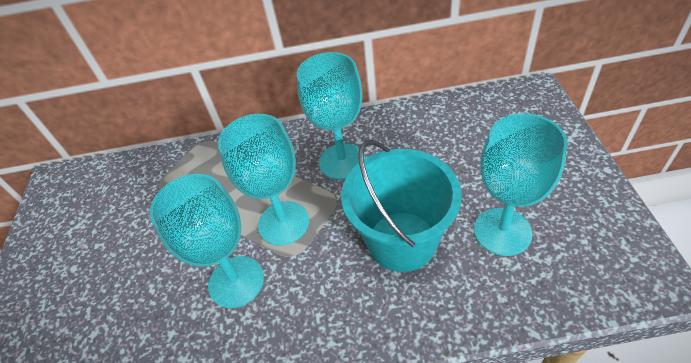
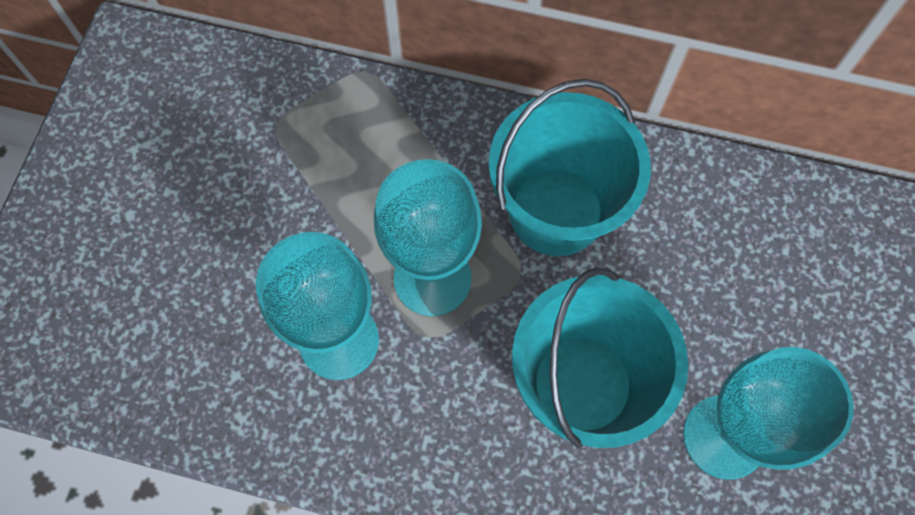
camera: 15 degrees right, 20 degrees up
(342, 161) = (556, 211): turquoise goblet -> turquoise bucket

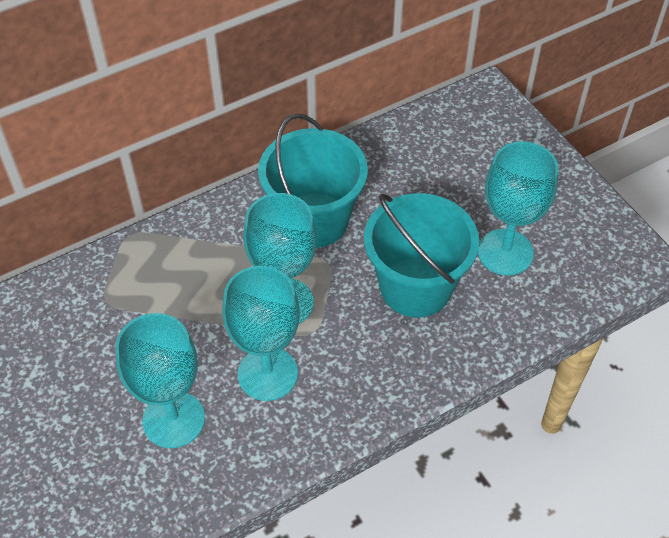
camera: 45 degrees left, 15 degrees down
(211, 305) = (173, 419): none -> turquoise goblet

